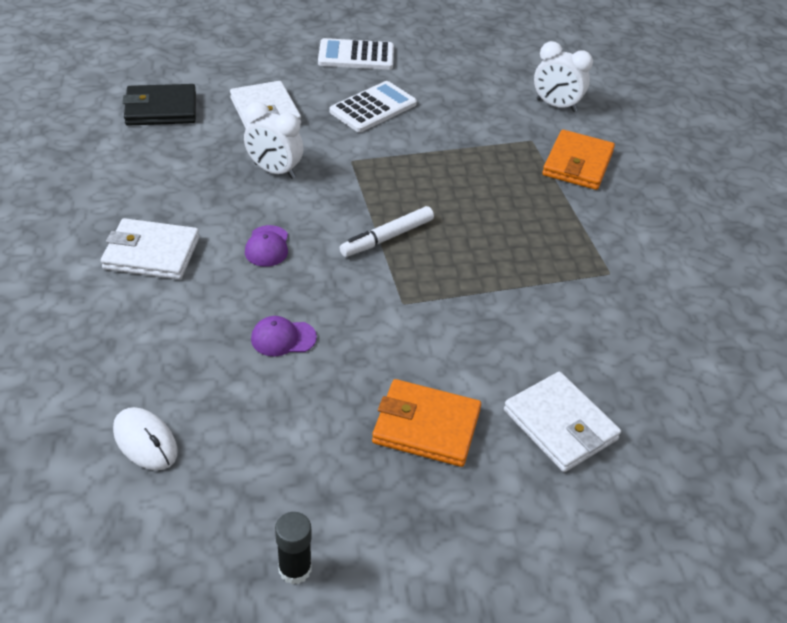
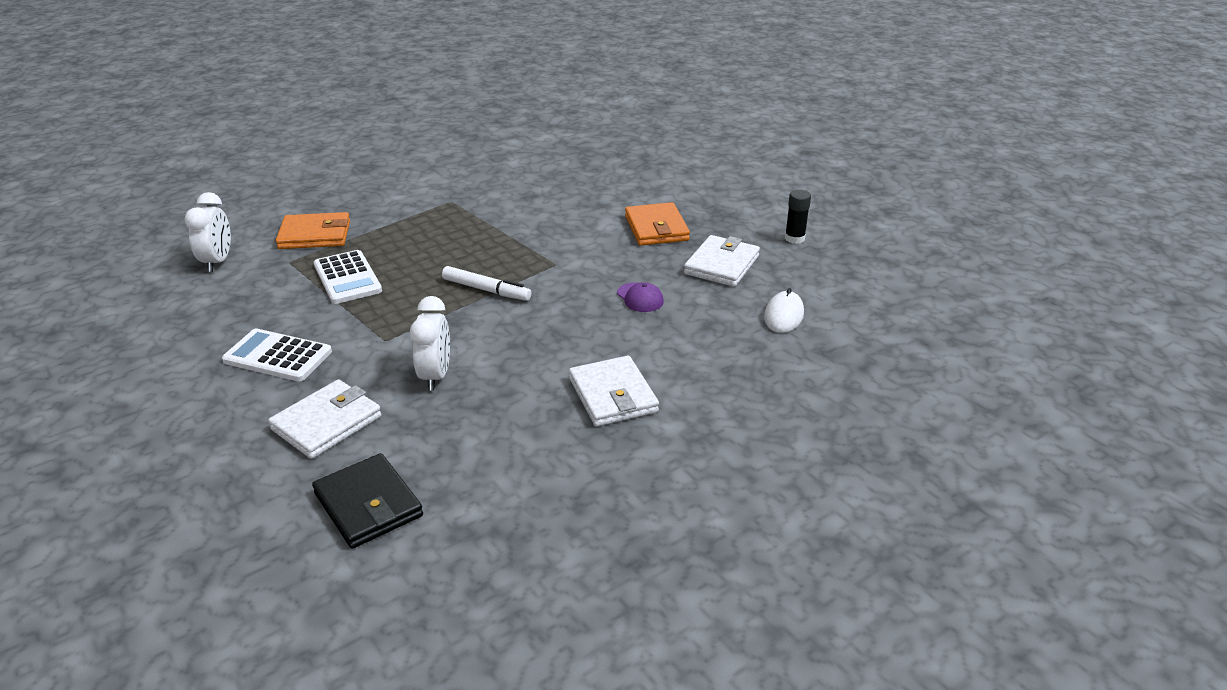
camera: 115 degrees left, 10 degrees down
(267, 246) = (548, 340): purple cap -> none
(356, 56) = (159, 403): white calculator -> white calculator (347, 278)
(560, 425) = (609, 192): white wallet -> white wallet (721, 265)

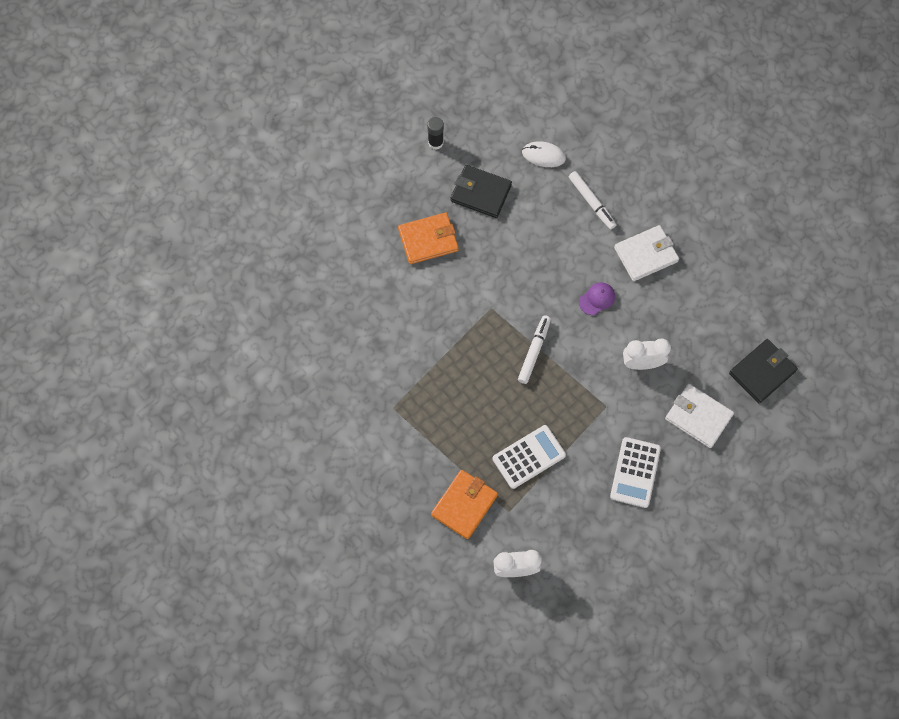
camera: 95 degrees left, 35 degrees up
(315, 235) = (464, 505): orange wallet -> orange wallet turned 45 degrees clockwise
(640, 298) = (532, 246): purple cap -> purple cap (597, 299)
(706, 351) = (591, 202): none -> white marker
(721, 265) = (481, 193): white wallet -> black wallet

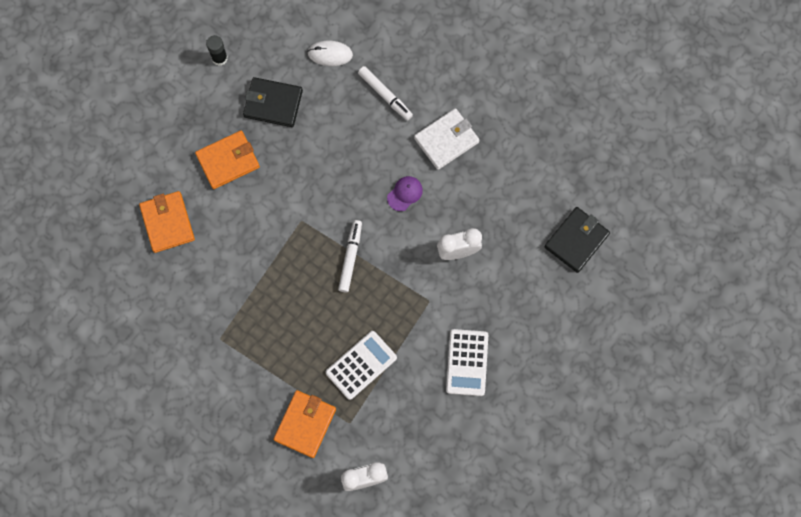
camera: 10 degrees left, 5 degrees up
(360, 288) = (167, 223): none -> orange wallet
(698, 417) = (520, 296): white wallet -> none

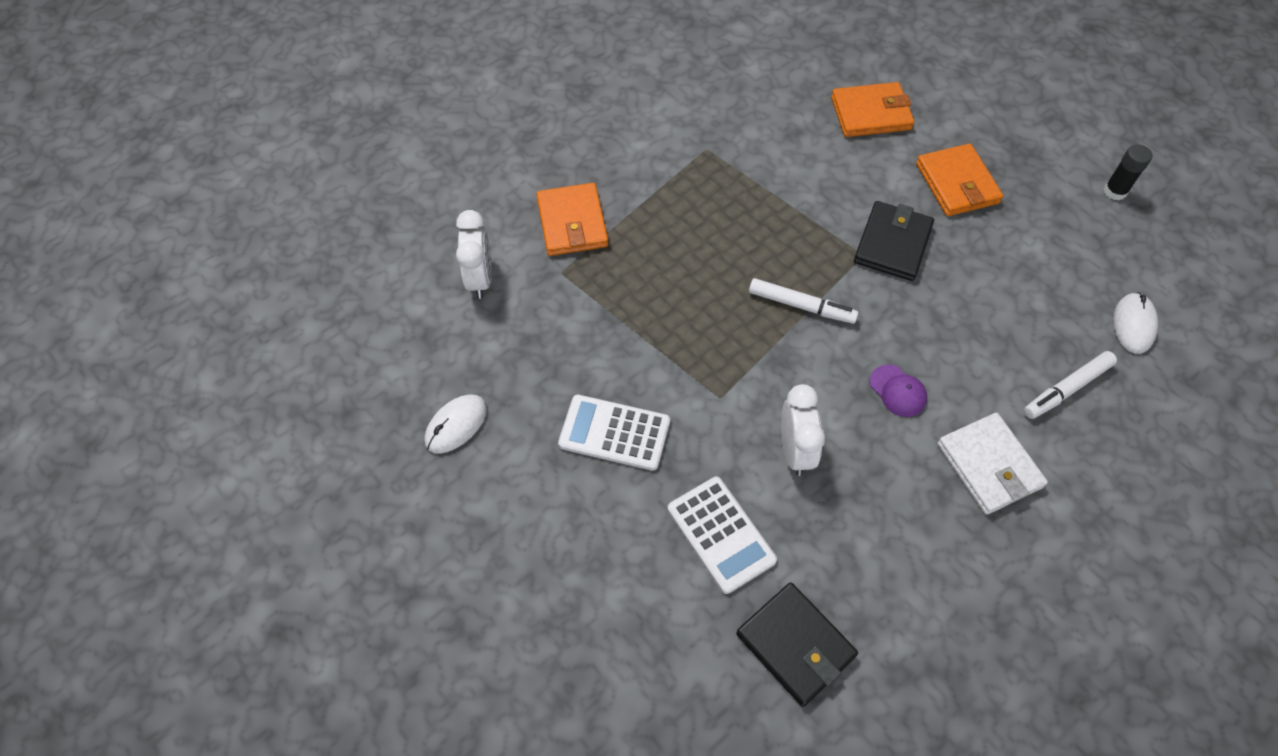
camera: 100 degrees right, 15 degrees down
(273, 103) = (1046, 244): black wallet -> black wallet (892, 244)
(305, 424) = (572, 223): orange wallet -> orange wallet turned 45 degrees clockwise
(361, 365) = (639, 296): white calculator -> white calculator (721, 534)
(481, 464) = (456, 425): none -> white mouse

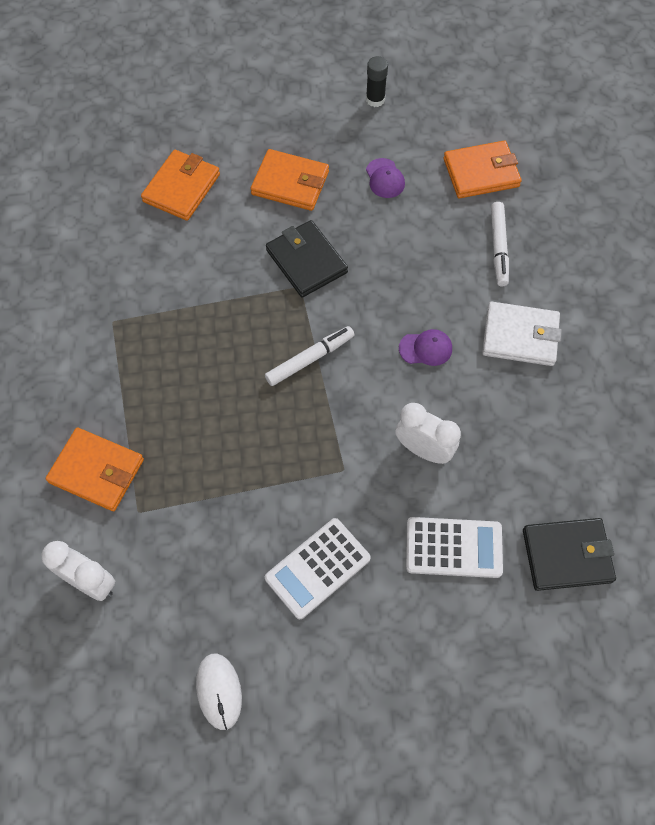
camera: 55 degrees left, 5 degrees up
(1039, 250) = (385, 178): none -> purple cap
(1133, 324) = (481, 173): white mouse -> orange wallet

